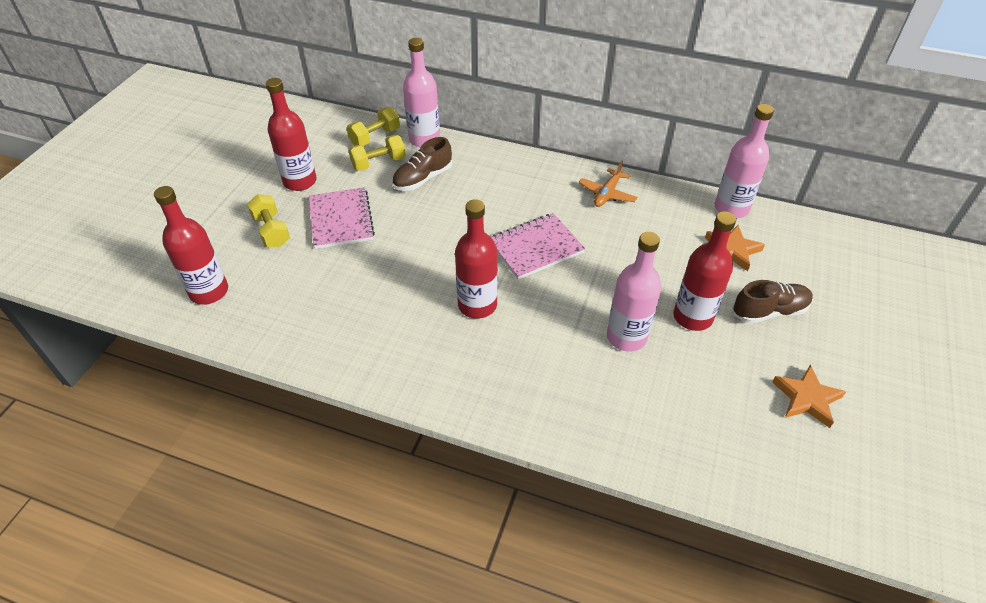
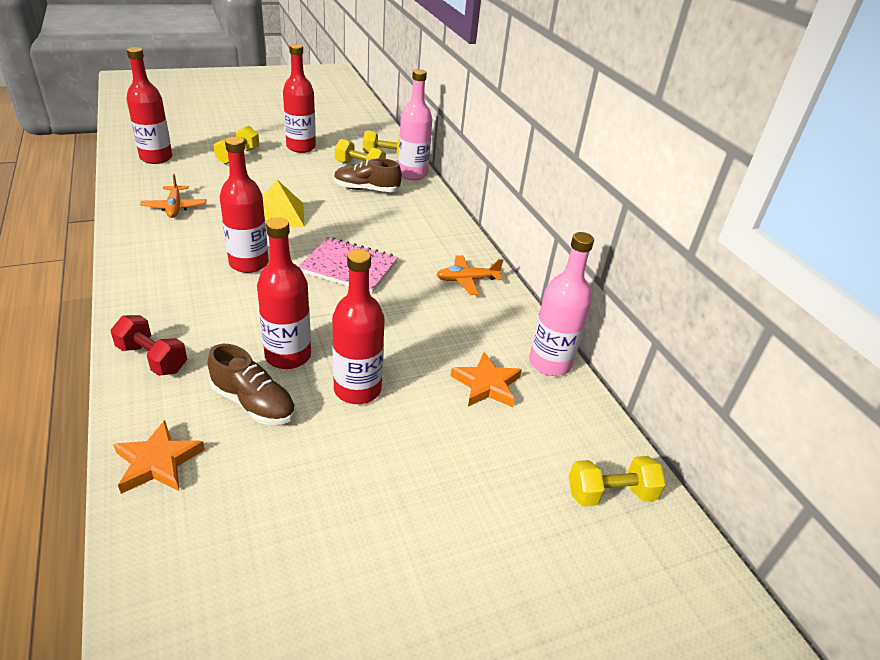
camera: 45 degrees right, 10 degrees down
(330, 316) = (174, 207): none -> orange plane
(341, 220) = (279, 175): pink notebook -> none
(413, 251) = (279, 214): none -> yellow pyramid
(570, 420) = (152, 359): none -> red dumbbell
(626, 337) = (288, 356): pink bottle -> red bottle
(769, 311) = (423, 444): brown shoe -> brown shoe (253, 403)
(807, 398) = (315, 520): orange star -> orange star (158, 462)
(861, 253) = (610, 493): none -> yellow dumbbell

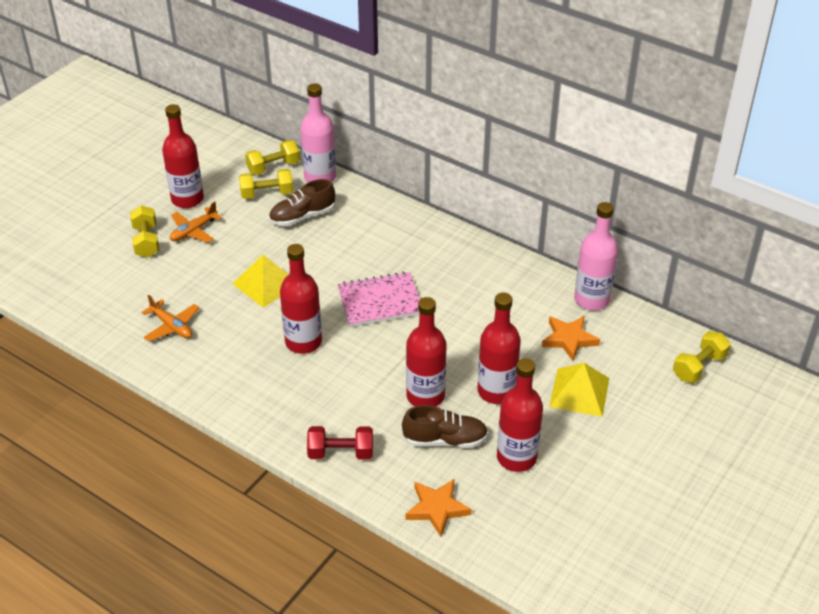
camera: 30 degrees left, 5 degrees up
(156, 158) = (76, 285): red bottle -> red bottle (516, 457)
(441, 439) = (579, 392): none -> yellow pyramid
(467, 280) = (474, 263): orange plane -> orange plane (194, 231)

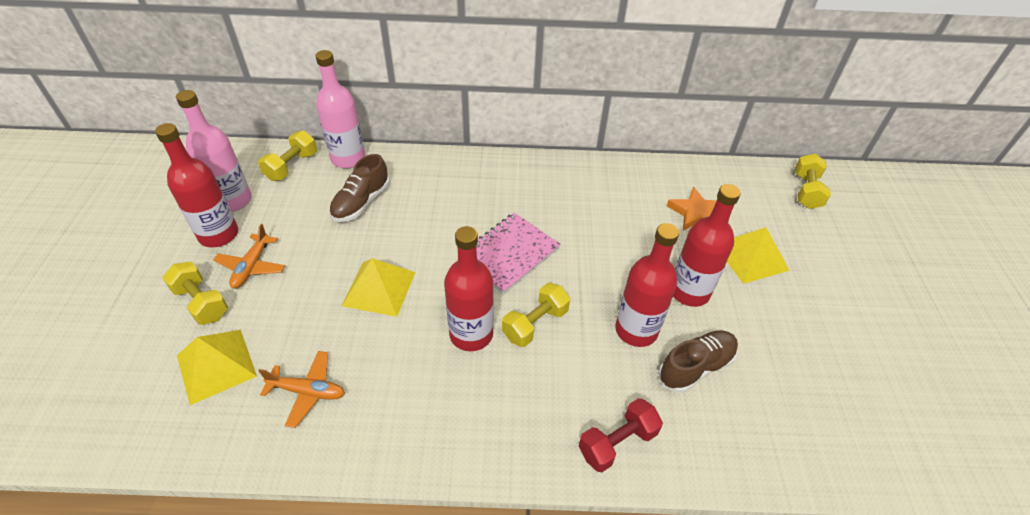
camera: 35 degrees left, 5 degrees up
(129, 285) = (216, 365): none -> yellow pyramid
(267, 194) = (305, 195): yellow dumbbell -> yellow dumbbell (535, 324)
(437, 508) = (760, 449): orange star -> none
(516, 457) = (769, 349): red bottle -> none
(591, 300) = (678, 171): pink bottle -> pink bottle (233, 201)

